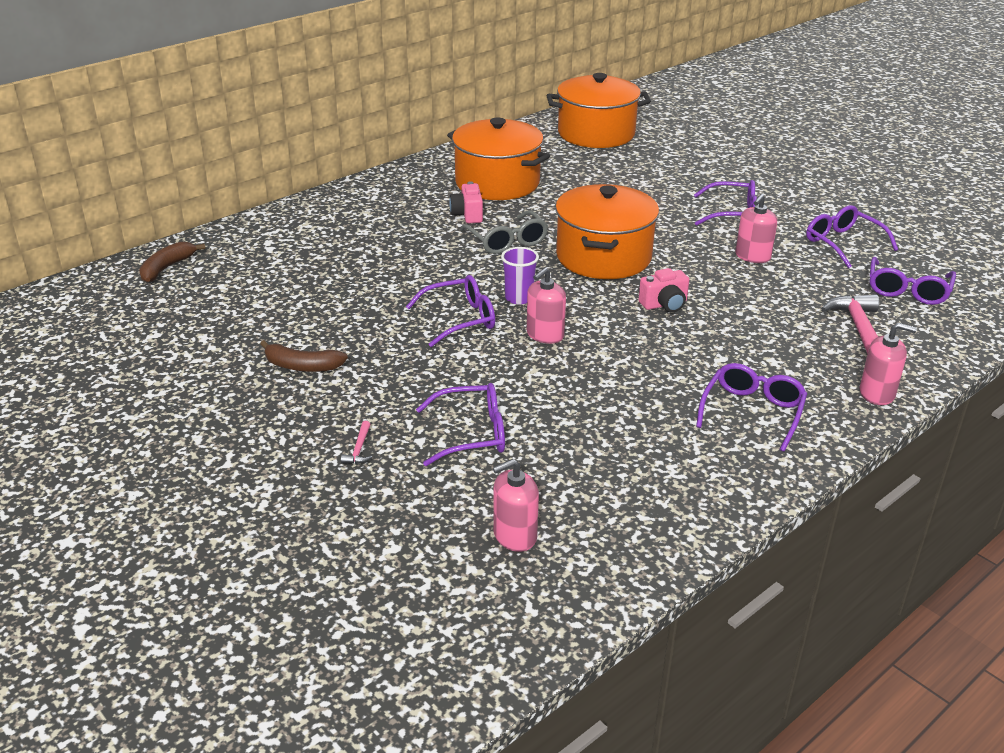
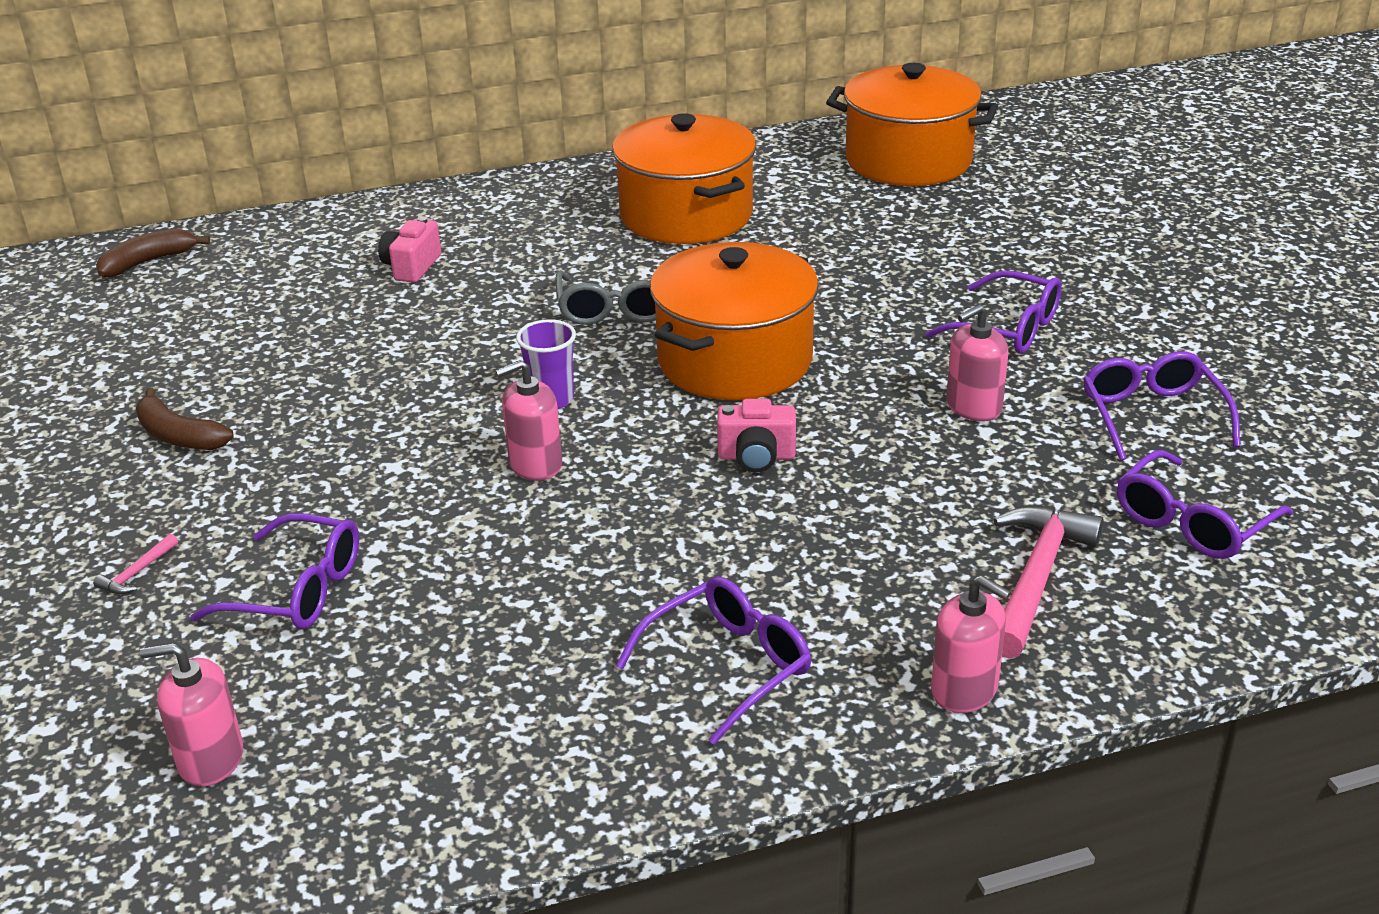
camera: 25 degrees right, 0 degrees up
(460, 319) = (442, 414): purple glasses -> none
(467, 215) = (598, 257): pink camera -> pink camera (411, 267)

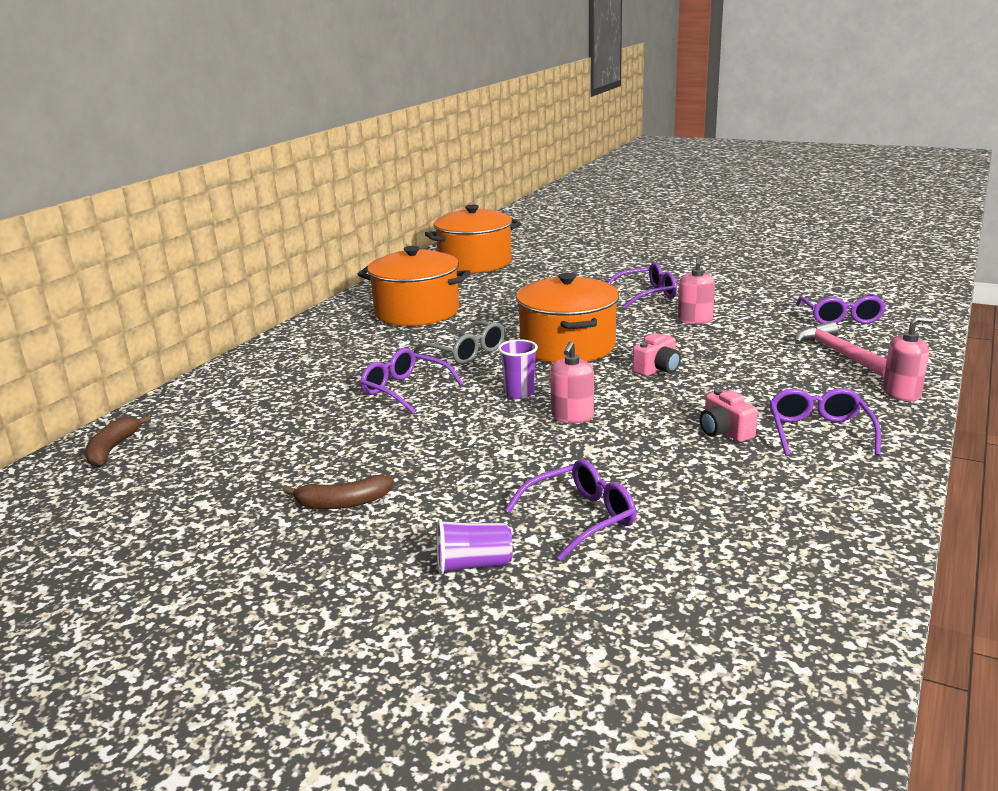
camera: 45 degrees left, 10 degrees down
(137, 573) = (473, 565): pink hammer -> purple cup
(210, 759) = (713, 600): pink soap dispenser -> none
(411, 267) = (311, 382): pink camera -> pink camera (724, 432)
(1152, 415) = (756, 297): purple glasses -> purple glasses (405, 390)

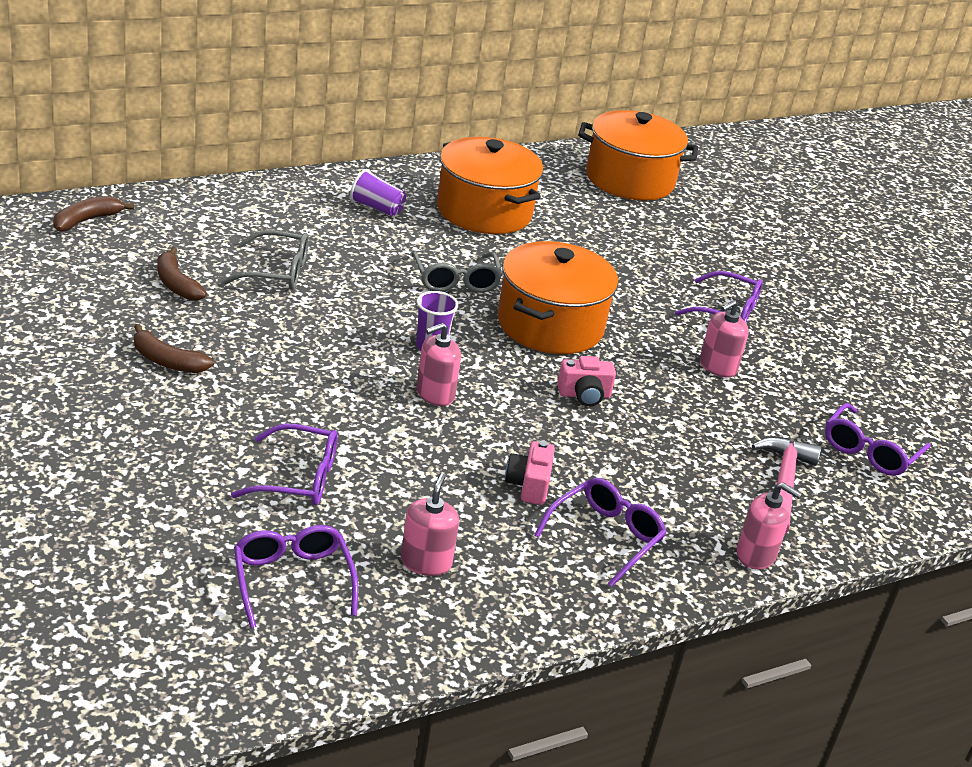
camera: 30 degrees right, 10 degrees up
(264, 451) = (176, 284): none -> brown banana
(333, 406) = (277, 272): none -> grey glasses
(405, 390) = (350, 289): purple glasses -> purple glasses (292, 580)
(473, 565) = (177, 462): purple cup -> purple cup (377, 208)
(759, 514) = (426, 562): none -> pink soap dispenser

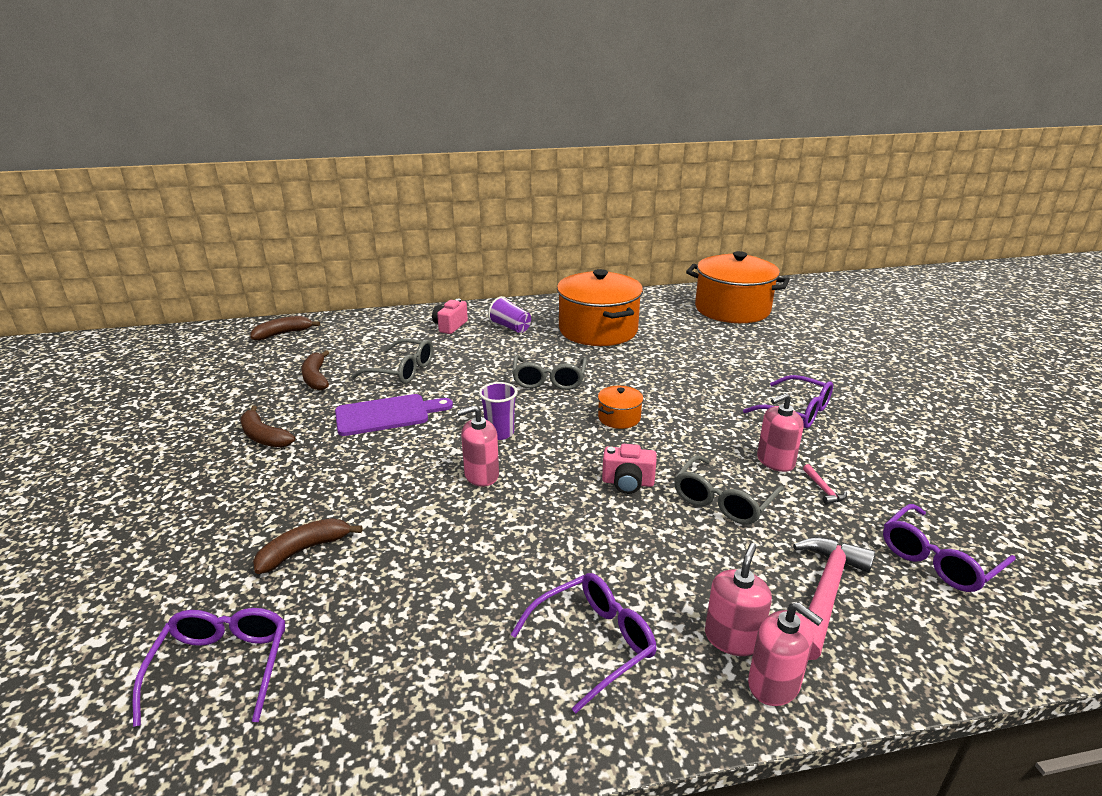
camera: 20 degrees right, 5 degrees down
(293, 329) = (387, 415): none -> purple cutting board
(298, 478) = (304, 550): purple glasses -> brown banana
(426, 562) = (376, 657): pink soap dispenser -> pink soap dispenser (732, 638)
(528, 485) = (531, 574): pink camera -> pink camera (450, 326)
(550, 325) = (619, 418): orange pot -> orange pot, size x0.43
(679, 409) = (723, 501): none -> grey glasses
(766, 393) = (823, 489): none -> pink hammer

